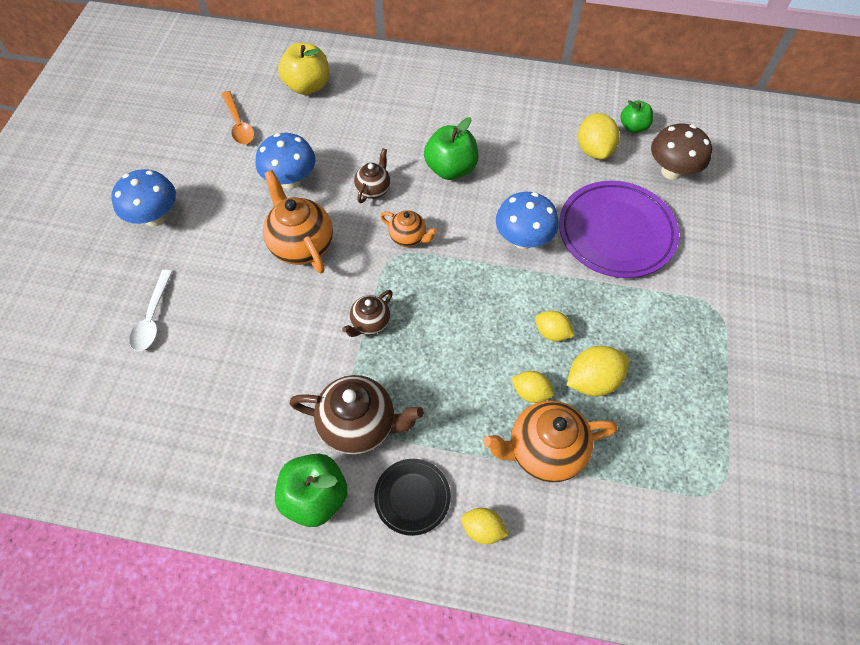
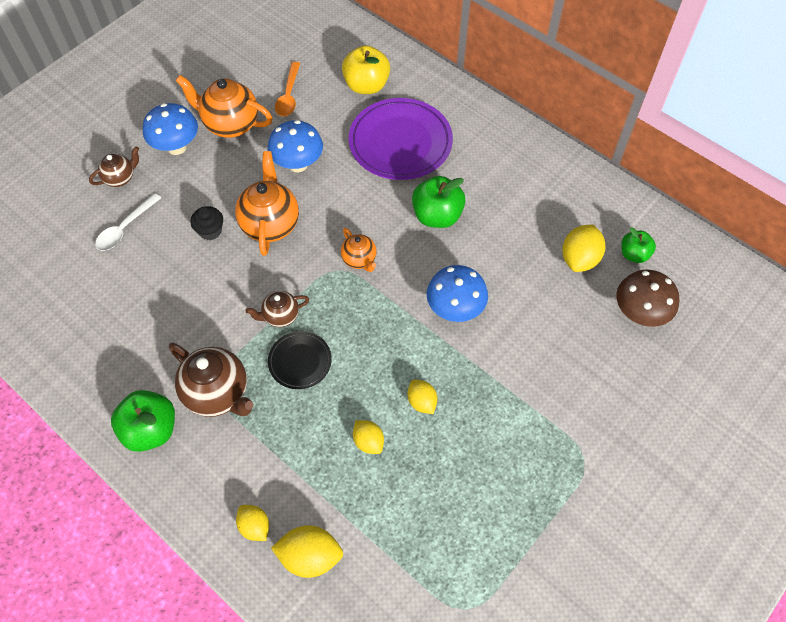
camera: 30 degrees right, 0 degrees up
(245, 279) = (210, 231): none -> black cupcake
(373, 189) = (359, 203): brown teapot -> brown teapot (120, 178)
(412, 497) = (219, 471): black plate -> black plate (300, 361)
(544, 451) = (345, 495): orange teapot -> orange teapot (230, 125)
(593, 380) = (427, 460): yellow lemon -> yellow lemon (310, 556)
(616, 232) = (543, 344): purple plate -> purple plate (400, 143)

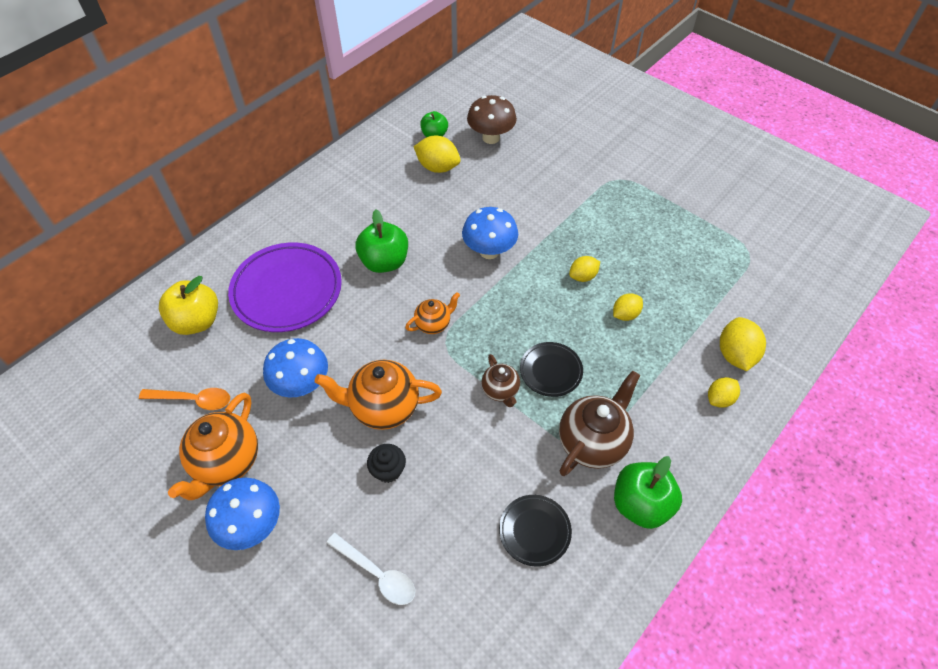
camera: 90 degrees left, 5 degrees down
(120, 178) = (294, 593): brown teapot -> none
(140, 339) = (534, 531): none -> black plate

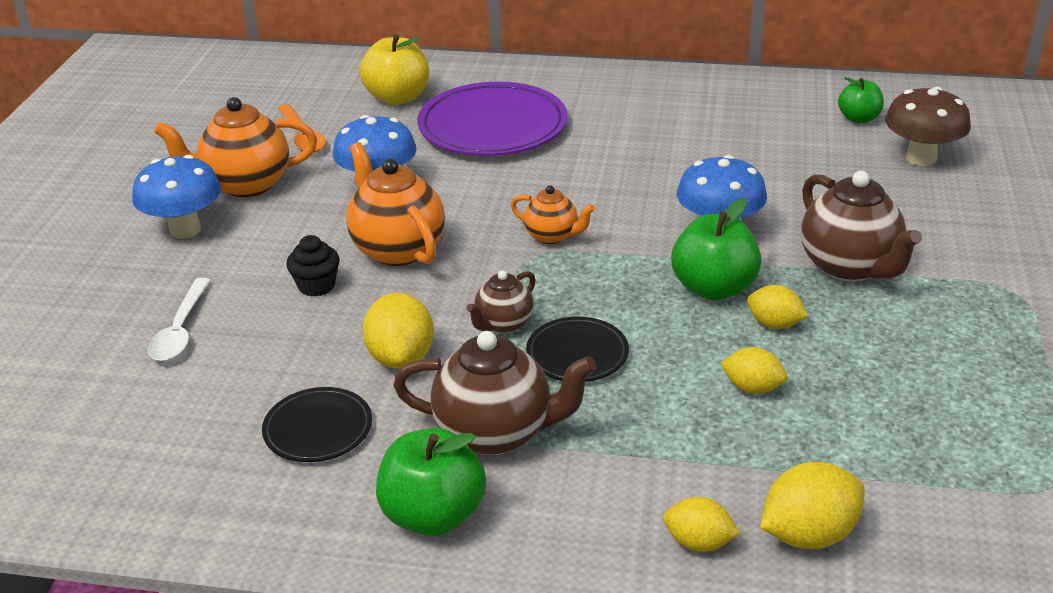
camera: 60 degrees right, 20 degrees down
(384, 262) = (606, 167): green apple -> green apple (713, 288)
(437, 167) = (807, 142): yellow lemon -> yellow lemon (401, 357)
(559, 221) = (850, 267): none -> brown teapot

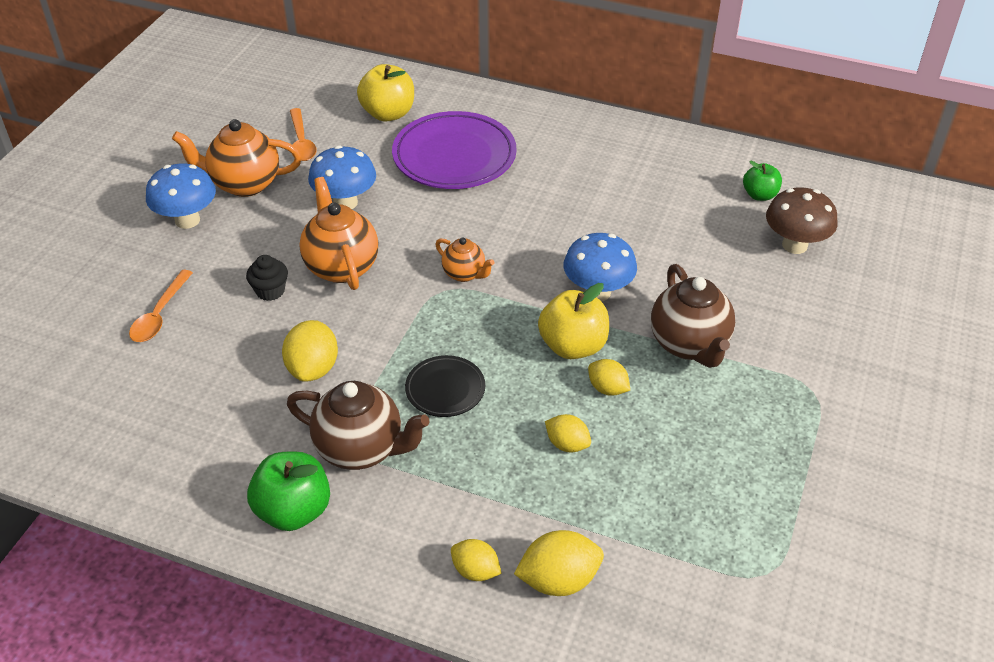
camera: 10 degrees right, 10 degrees up
(180, 330) = (160, 314): white spoon -> orange spoon
(318, 429) = (234, 421): black plate -> none
(503, 324) = (399, 352): brown teapot -> none
(713, 288) = (573, 346): green apple -> yellow apple

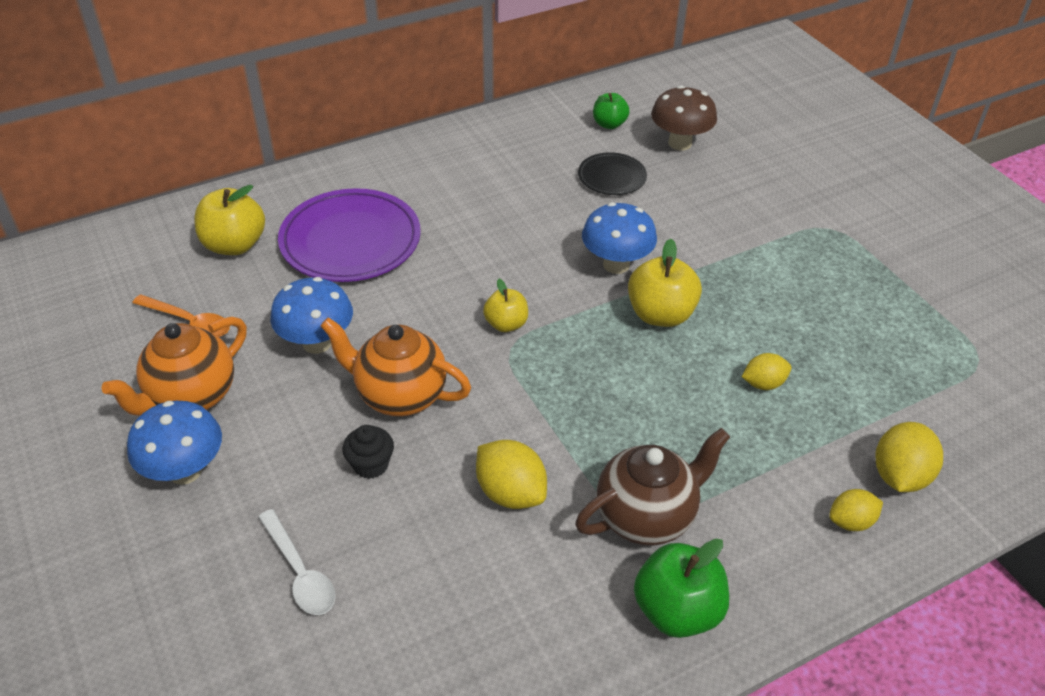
camera: 50 degrees left, 0 degrees up
(160, 314) = (300, 572): orange spoon -> white spoon
(445, 389) = (630, 418): black plate -> black plate (612, 177)
(464, 274) = (506, 324): orange teapot -> yellow apple
(607, 388) = (726, 325): yellow lemon -> none
(689, 345) = (725, 255): brown teapot -> none

